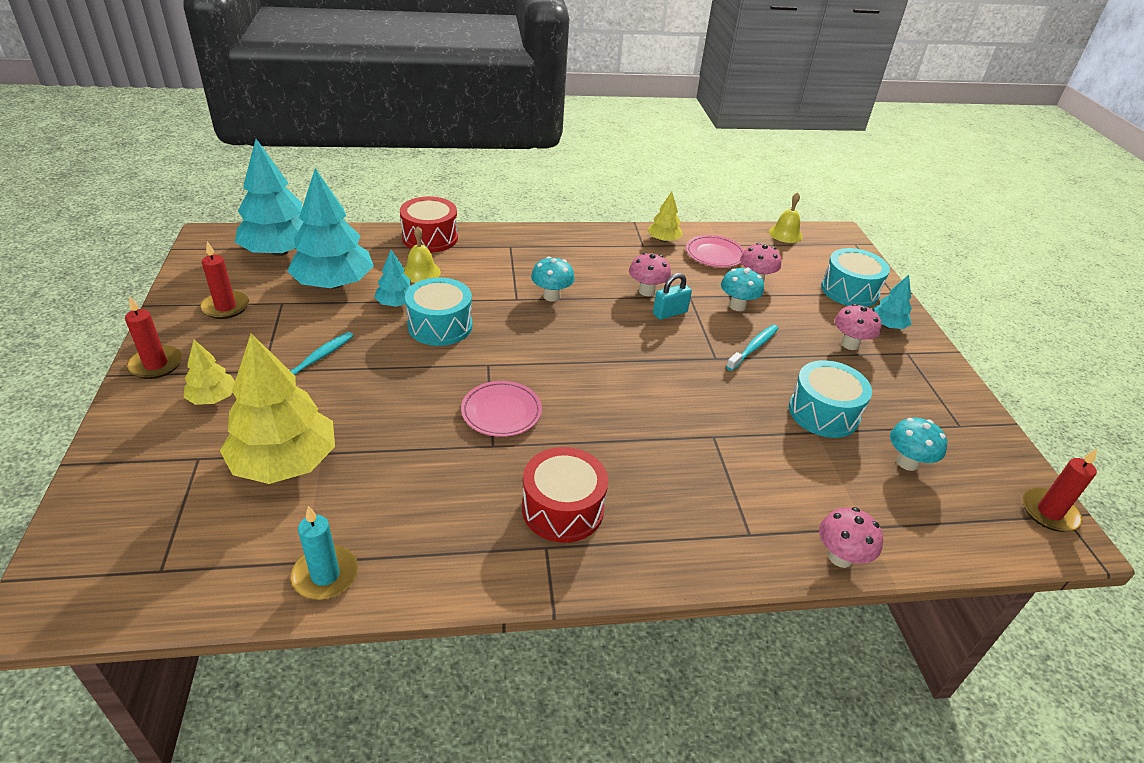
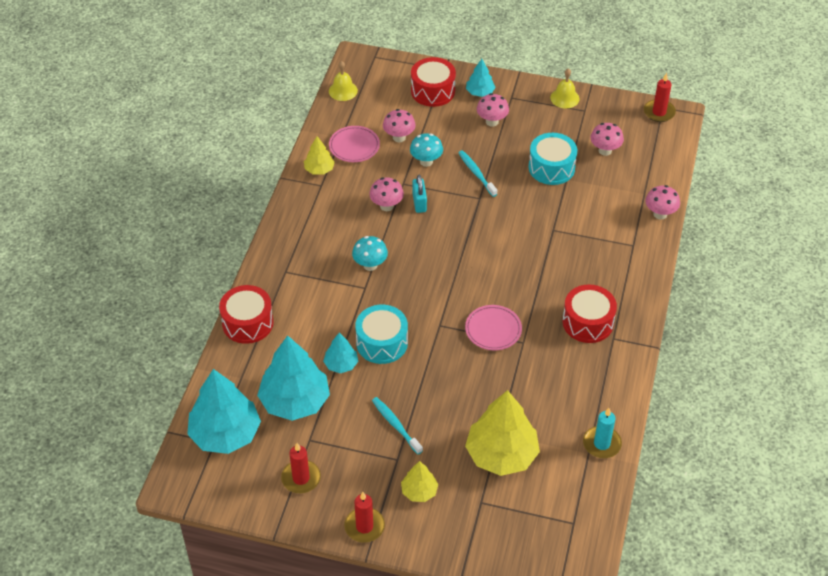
camera: 65 degrees left, 10 degrees up
(421, 272) = (301, 340): yellow bell -> yellow bell (564, 98)
(849, 290) = (433, 91): turquoise drum -> red drum
(907, 462) = (605, 151): turquoise mushroom -> pink mushroom

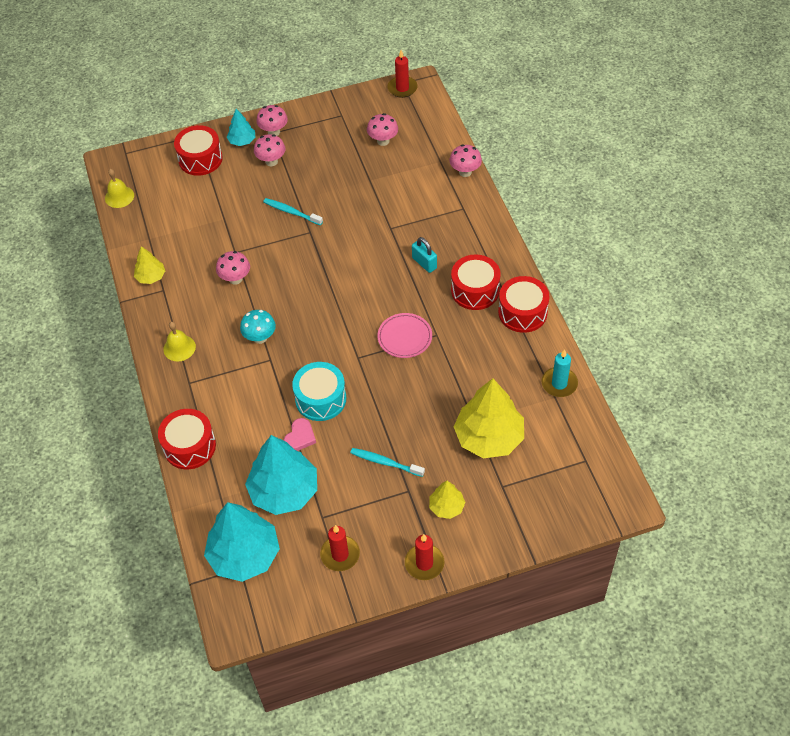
camera: 30 degrees left, 5 degrees up
(341, 364) = (300, 437): turquoise tree -> pink heart
(354, 146) = (167, 241): pink plate -> none
(399, 137) = (201, 214): pink mushroom -> pink mushroom (274, 132)
(419, 203) = (262, 262): turquoise padlock -> turquoise padlock (424, 263)
(426, 161) = (241, 223): turquoise mushroom -> none
(551, 168) = (350, 176): turquoise drum -> none
(564, 98) = (317, 112): yellow bell -> yellow bell (179, 348)
(616, 364) = (522, 312): none -> red drum

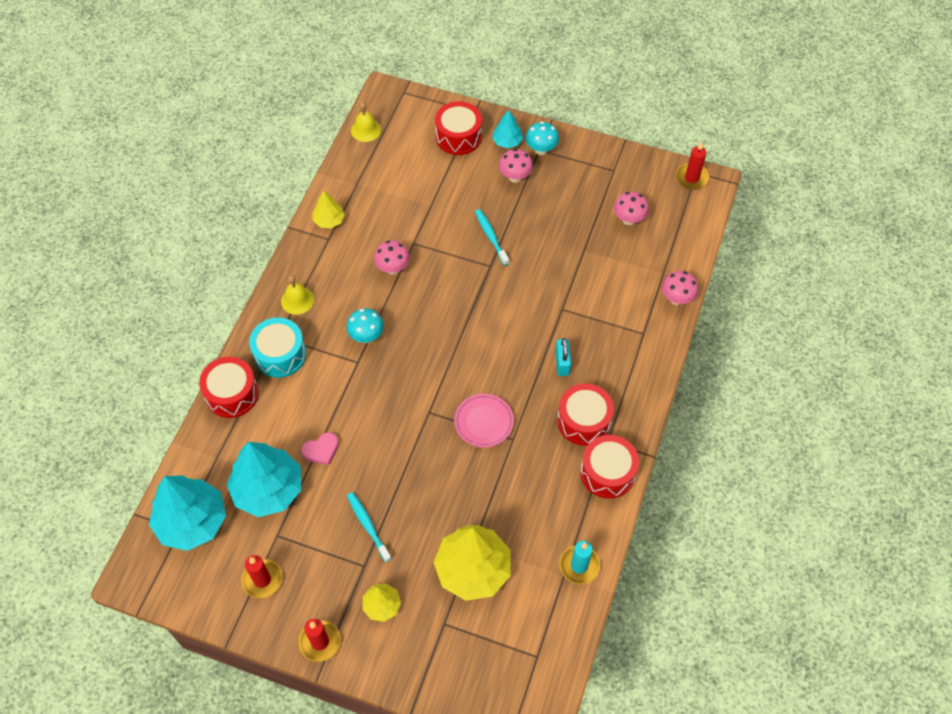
camera: 35 degrees right, 5 degrees up
(274, 132) = (541, 150): pink mushroom -> turquoise mushroom
(320, 399) = (366, 428): turquoise drum -> turquoise drum (280, 354)

